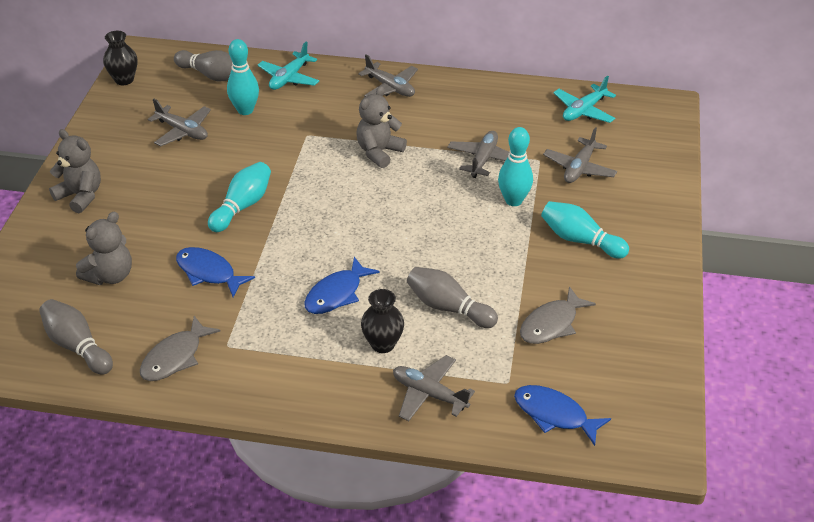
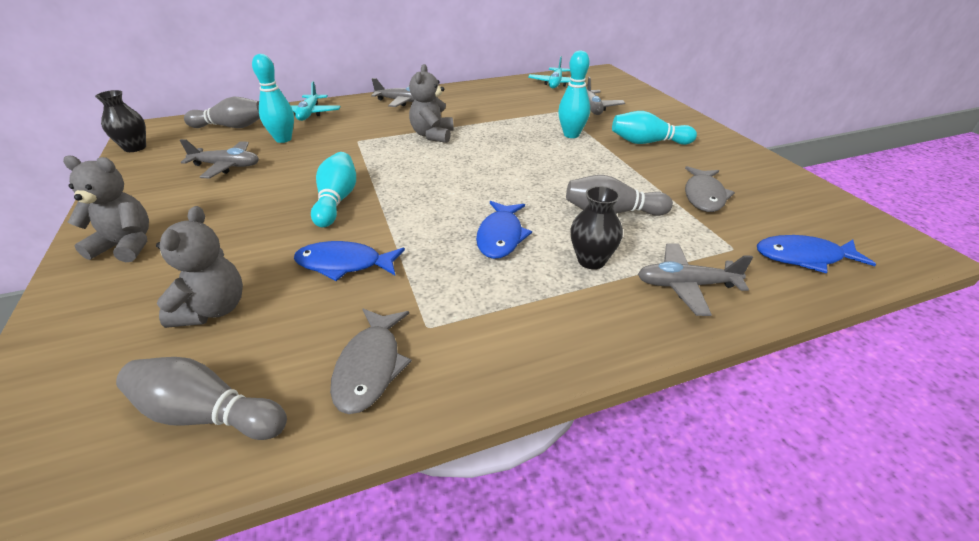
camera: 30 degrees left, 5 degrees down
(483, 159) = (520, 120): grey plane -> none

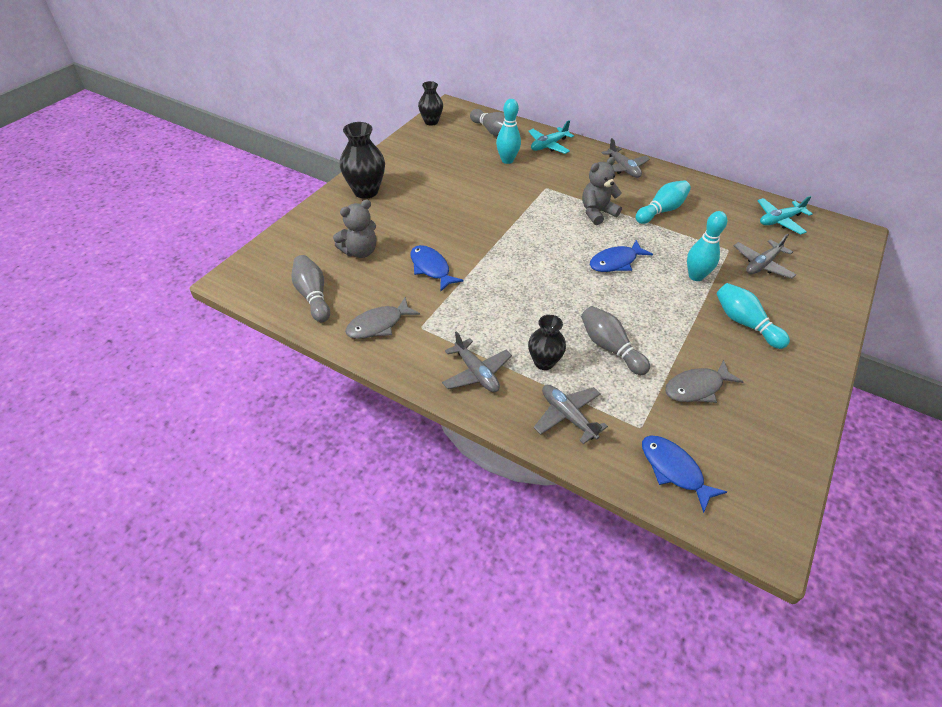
camera: 50 degrees right, 10 degrees up
(126, 245) = (366, 191): grey teddy bear -> black vase
(227, 166) = (456, 164): grey plane -> grey plane (476, 373)
(337, 200) = (477, 226): turquoise bowling pin -> turquoise bowling pin (661, 210)
(501, 236) = (522, 311): blue fish -> blue fish (615, 262)

